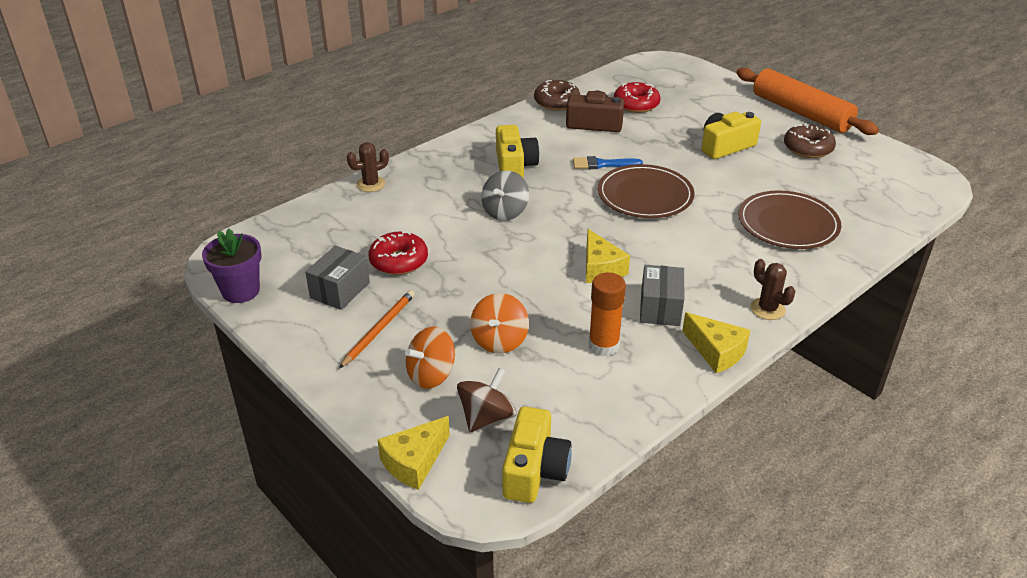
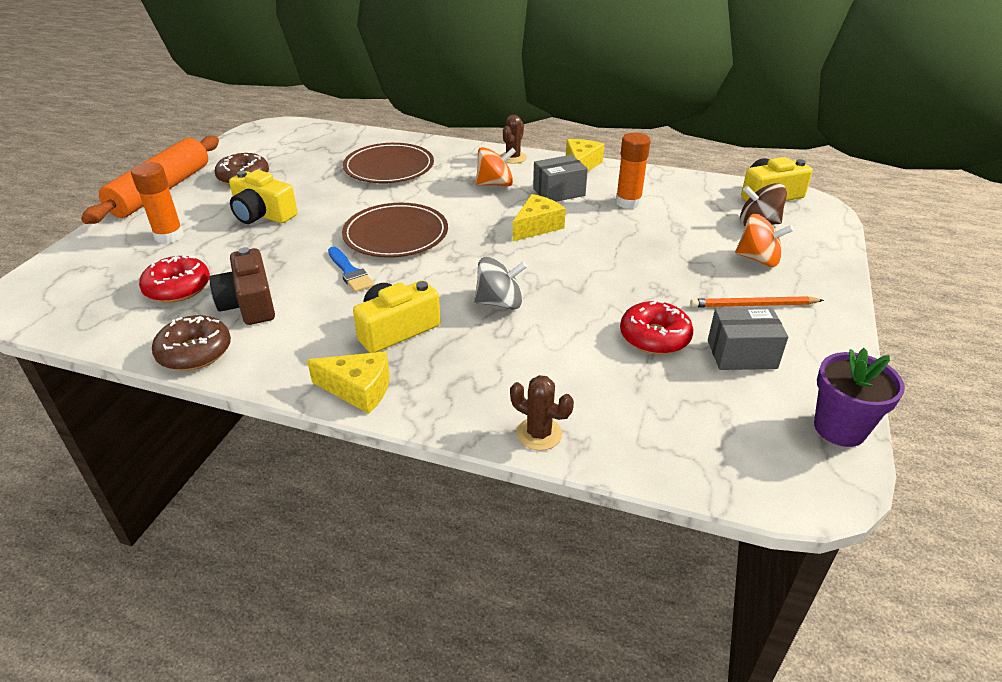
camera: 120 degrees left, 0 degrees up
(414, 462) = (833, 236): yellow cheese -> yellow cheese (358, 390)
(499, 340) = (681, 243): orange spinning top -> orange spinning top (495, 184)
(715, 108) = (169, 236): none -> orange glue stick

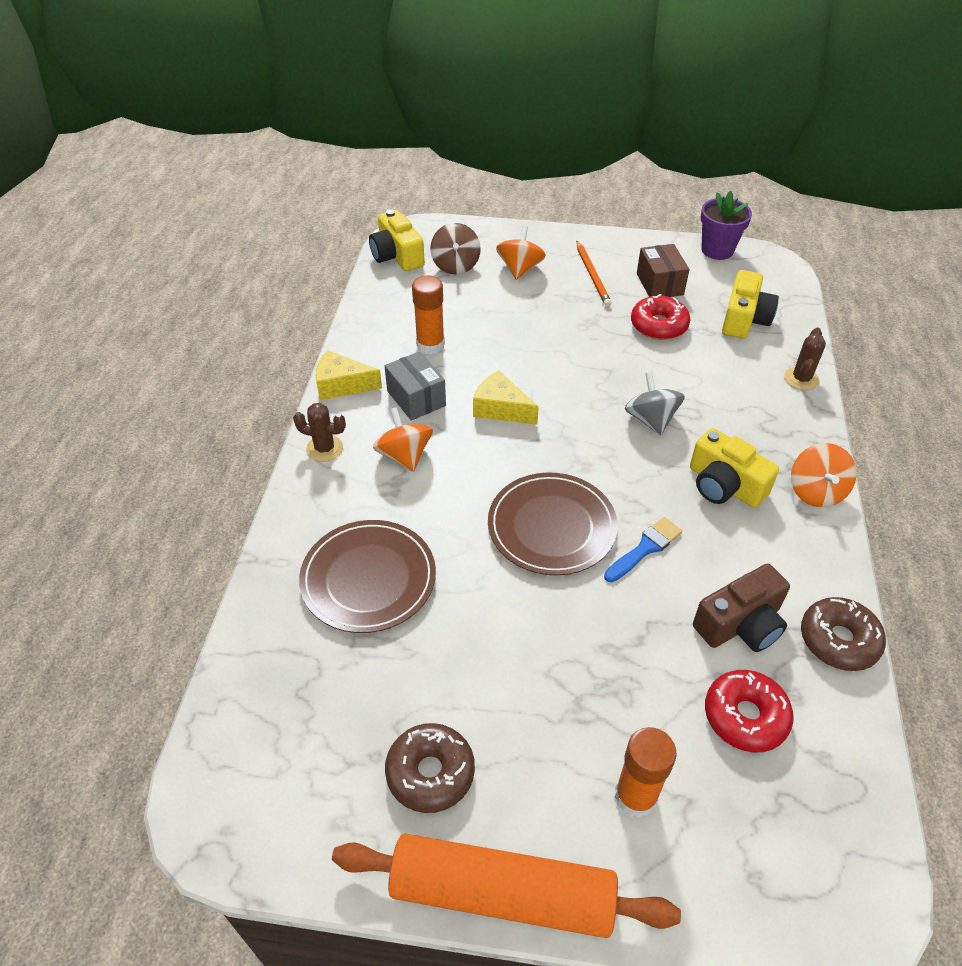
camera: 100 degrees left, 10 degrees up
(263, 214) = (542, 692): yellow camera -> yellow camera (744, 319)
(358, 390) = (816, 491): yellow cheese -> orange spinning top
(741, 354) = (659, 284): grey box -> brown box

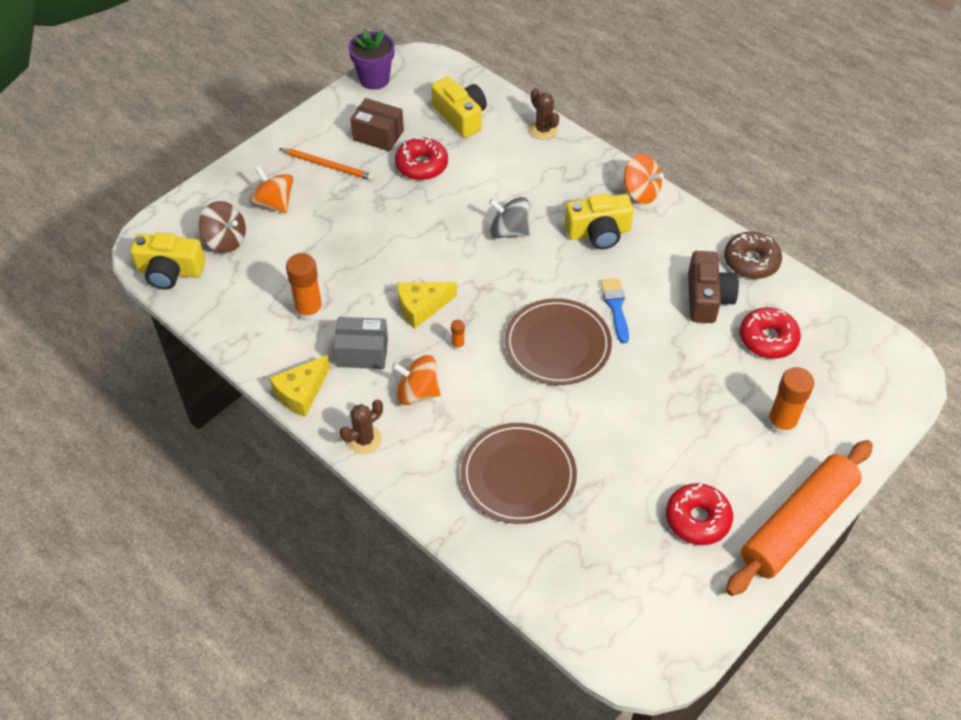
camera: 55 degrees left, 5 degrees up
(430, 773) = (697, 519): brown donut -> red donut
(482, 455) = (458, 345): none -> orange glue stick

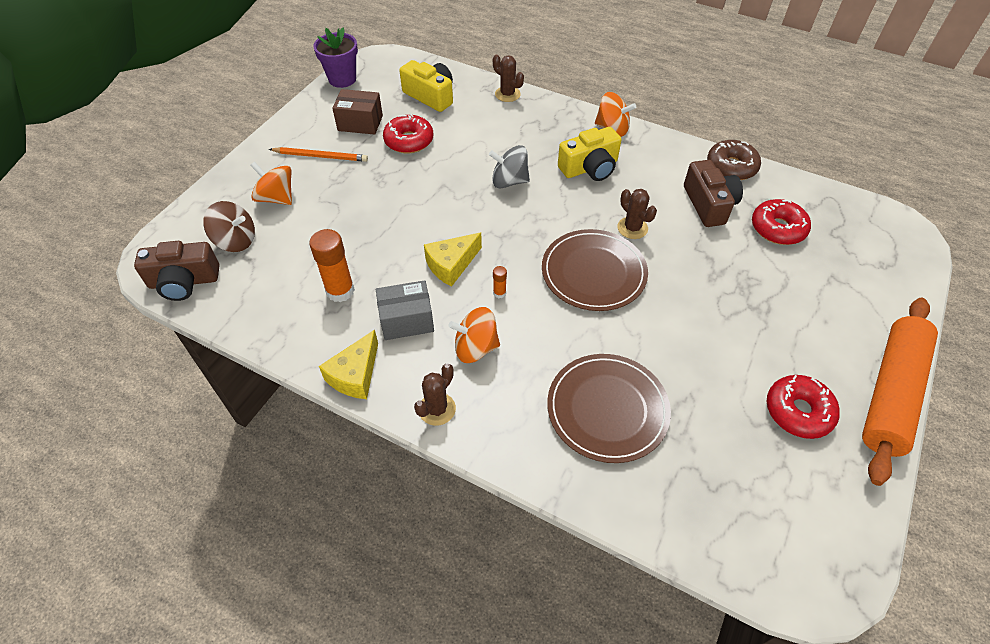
camera: 15 degrees left, 0 degrees up
(170, 271) = (184, 281): yellow camera -> brown camera
(615, 307) = (632, 228): blue brush -> brown cactus
(781, 423) = (827, 301): orange glue stick -> none

